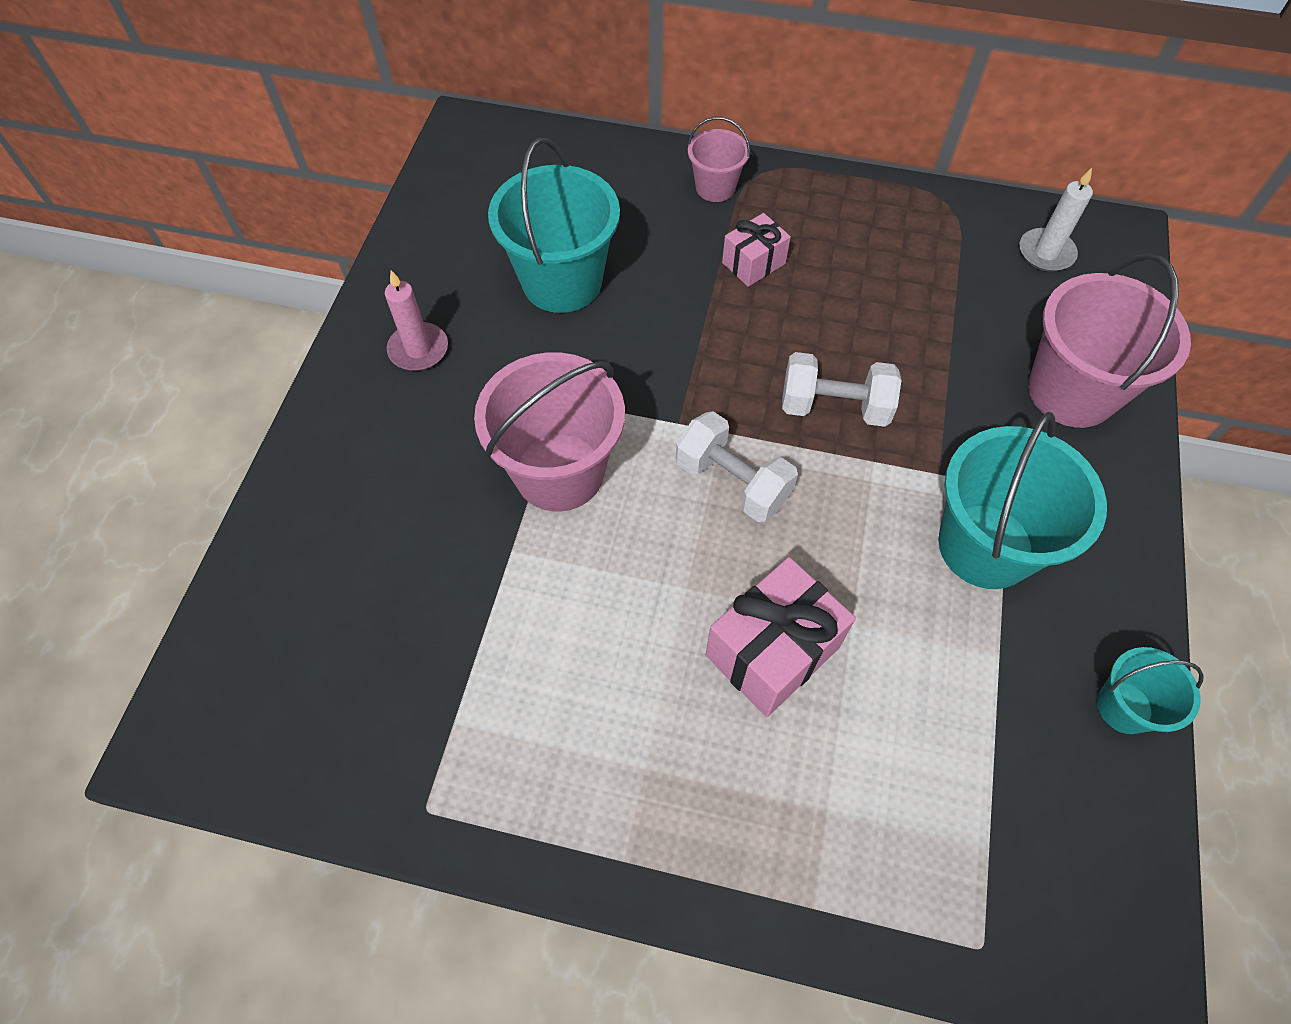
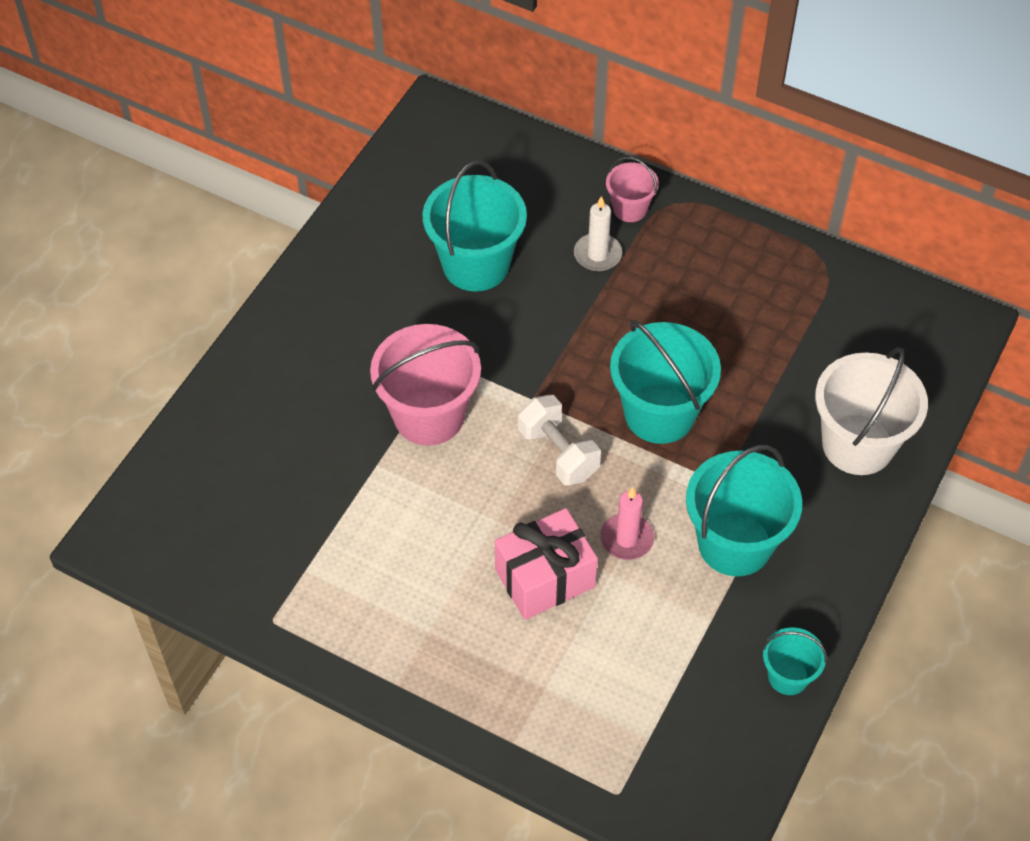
camera: 15 degrees right, 5 degrees down
(418, 349) = (347, 296): pink candle -> pink candle (627, 539)
(753, 263) = (638, 282): pink gift -> none
(834, 407) = (659, 414): white dumbbell -> turquoise bucket
(1046, 253) = (891, 326): white candle -> white candle (597, 254)
(1071, 392) = (857, 444): pink bucket -> white bucket

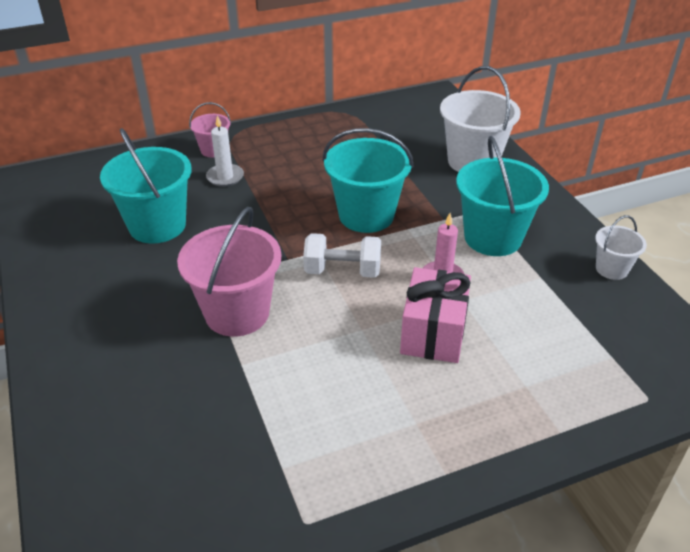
camera: 50 degrees left, 15 degrees down
(788, 676) = (611, 269): turquoise bucket -> white bucket

